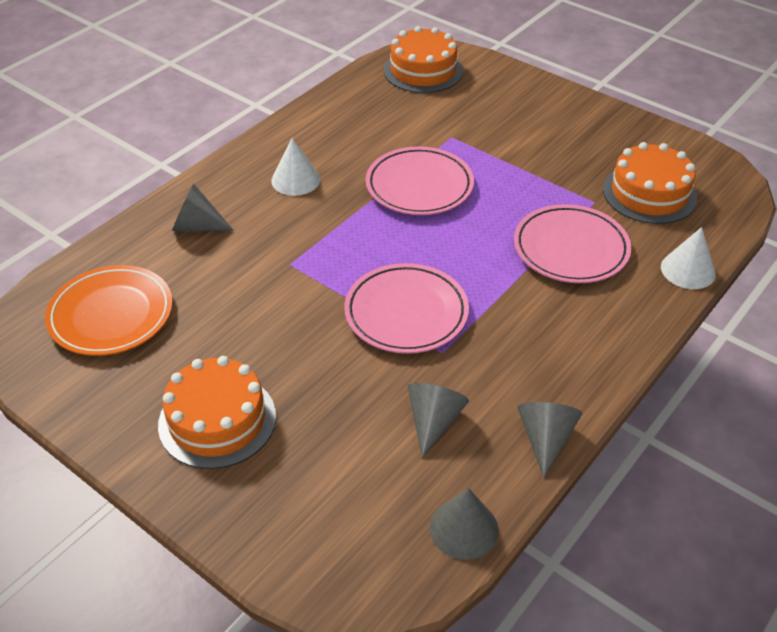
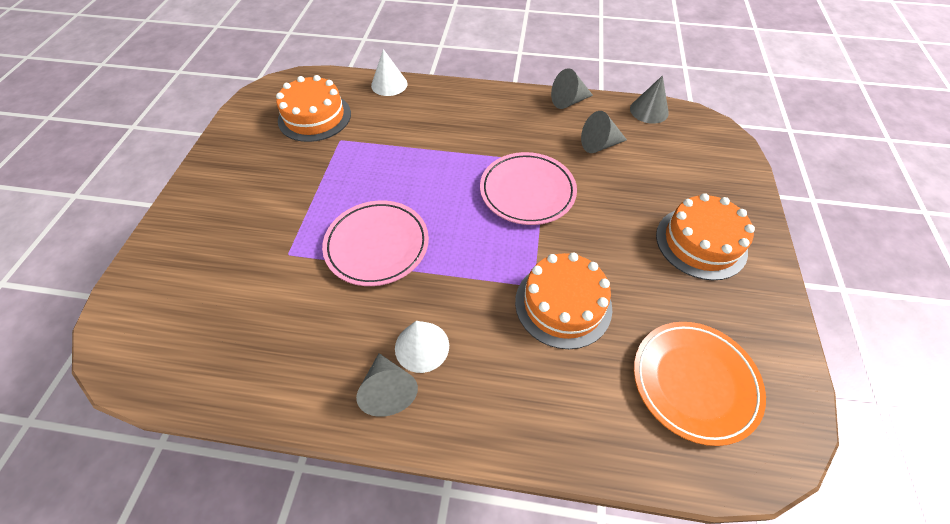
camera: 120 degrees left, 10 degrees up
(197, 226) = (543, 392): grey cone -> grey cone (388, 390)
(423, 70) = (159, 332): orange cake -> orange cake (563, 304)
(570, 249) = (402, 136): pink plate -> none

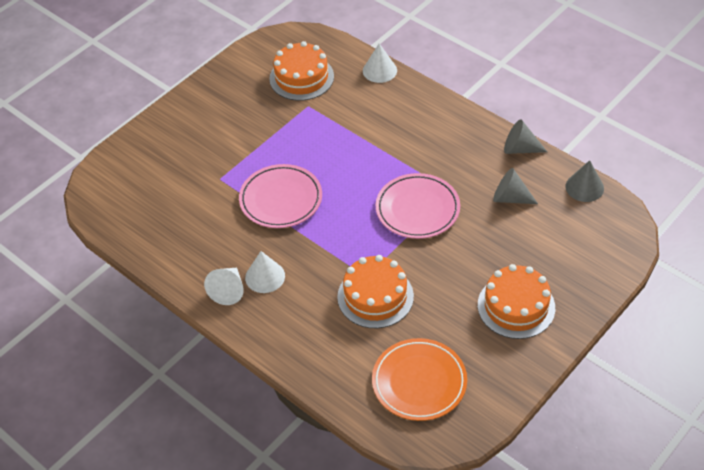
camera: 35 degrees right, 5 degrees down
(388, 390) = (228, 291): grey cone -> white cone

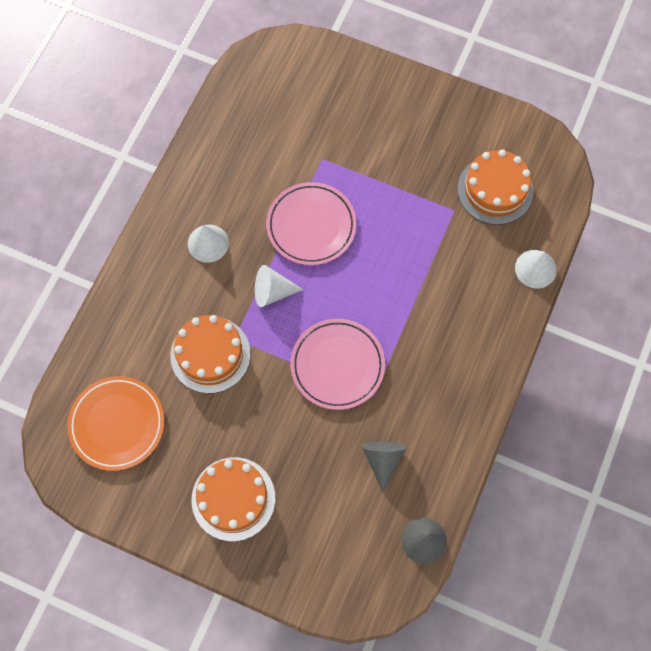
camera: 70 degrees right, 20 degrees up
(228, 291) = (182, 216): white cone -> white cone (272, 292)
(520, 149) = (461, 455): grey cone -> none

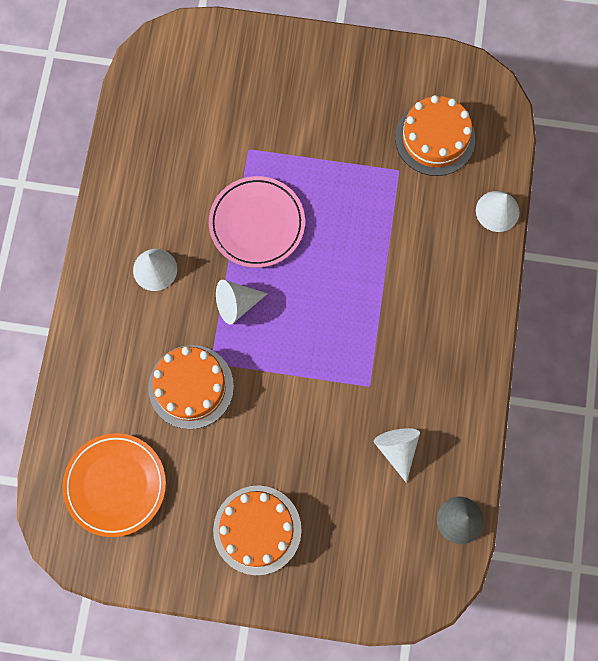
camera: 15 degrees left, 5 degrees up
(337, 365) = (324, 364): pink plate -> none
(383, 460) = (397, 449): grey cone -> white cone

